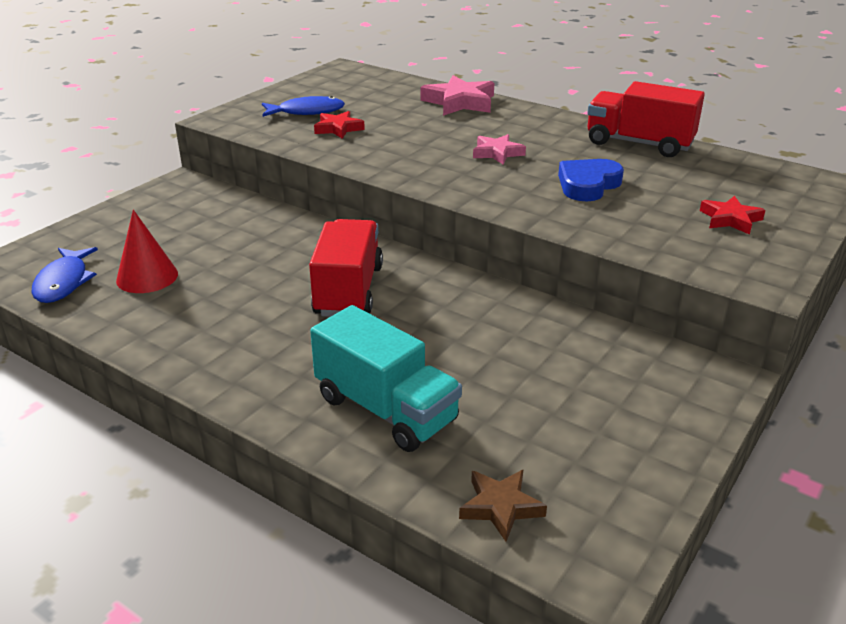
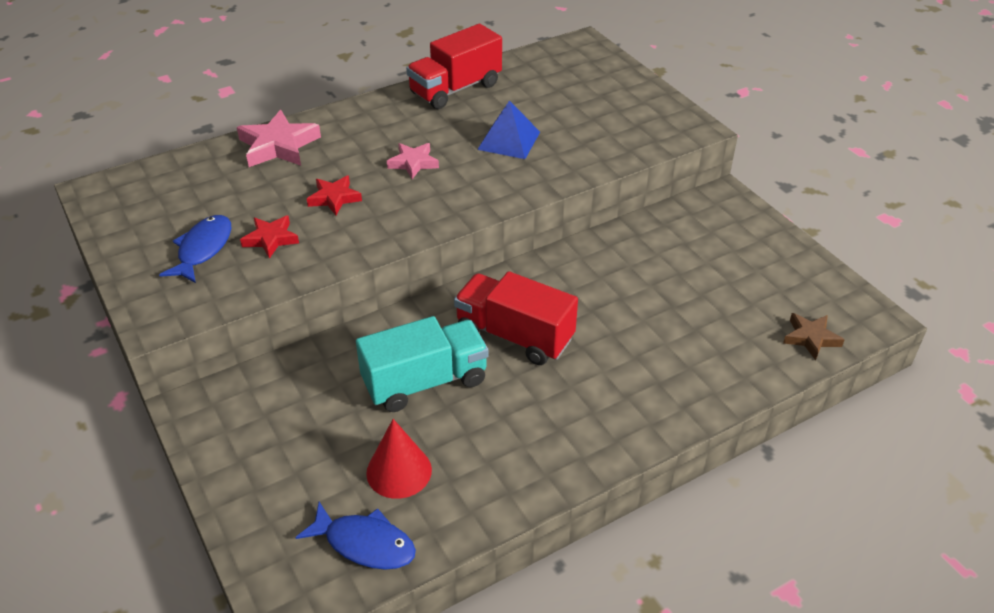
camera: 65 degrees left, 10 degrees up
(386, 409) = (690, 361): turquoise truck -> turquoise truck (425, 382)
(588, 185) = (509, 140): blue heart -> blue pyramid
(730, 219) = (606, 103): red star -> red star (334, 198)

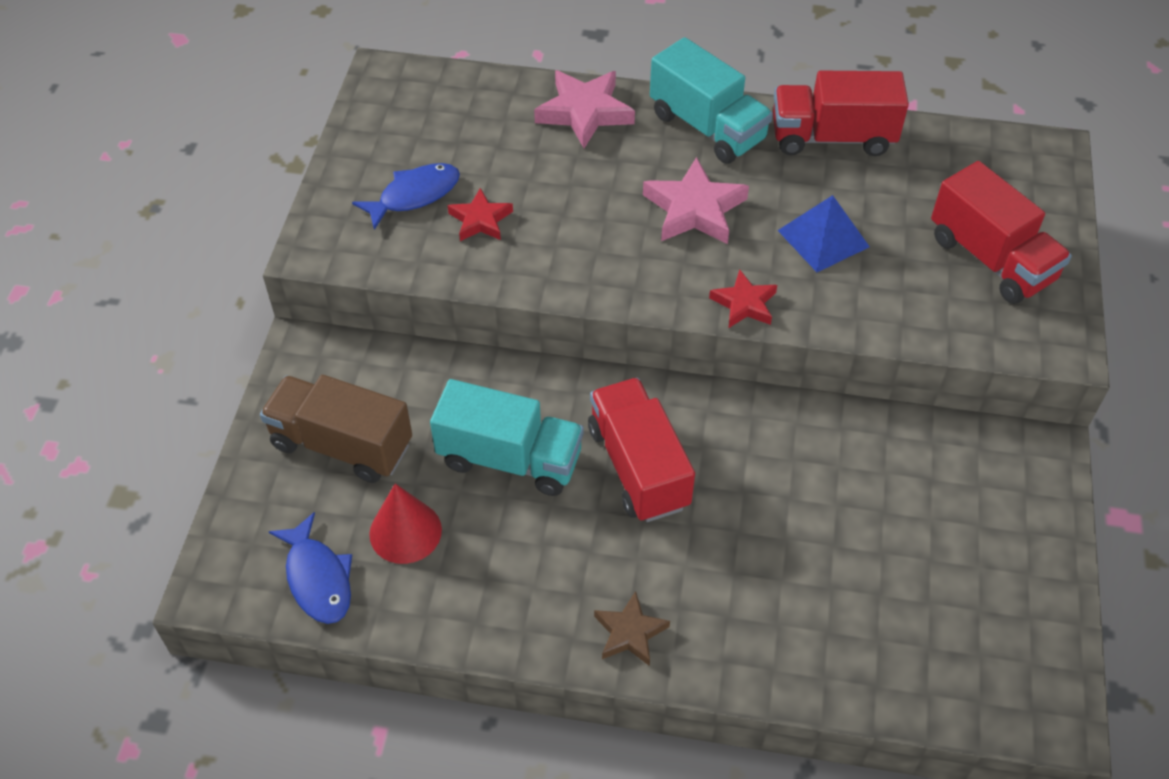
camera: 40 degrees right, 10 degrees up
(291, 448) = (342, 445): none -> brown truck
(334, 198) = (579, 207): red star -> red star (744, 304)
(372, 117) = (707, 127): none -> turquoise truck
(413, 163) = (694, 209): pink star -> pink star, size x1.63
(611, 106) = (990, 259): none -> red truck
(811, 338) = (950, 688): brown star -> brown star (630, 633)

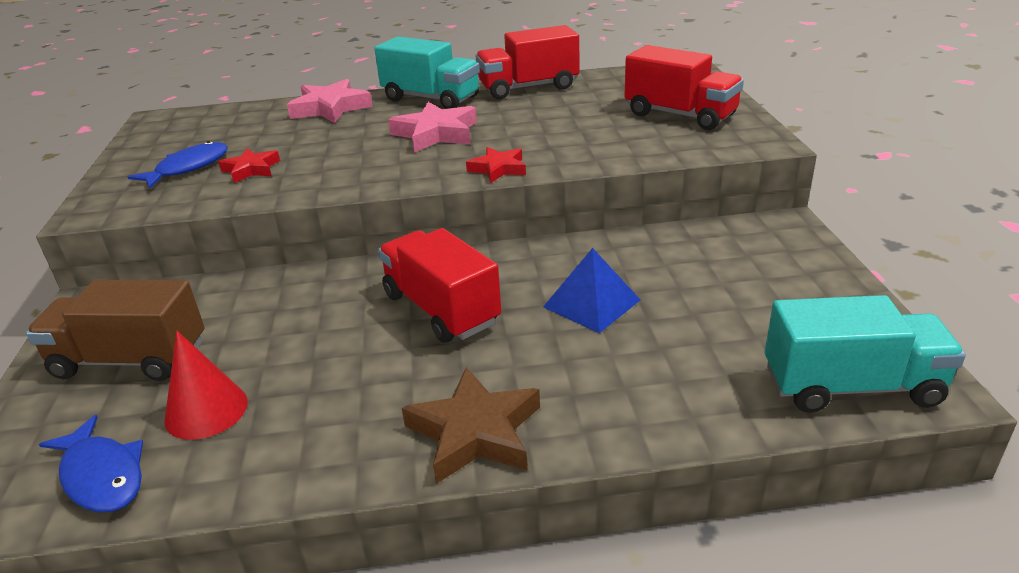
camera: 15 degrees left, 20 degrees down
(510, 459) = (312, 331): turquoise truck -> turquoise truck (851, 386)
(630, 633) = (475, 432): brown star -> brown star, size x1.63
(823, 238) = (546, 128): blue pyramid -> blue pyramid (592, 303)

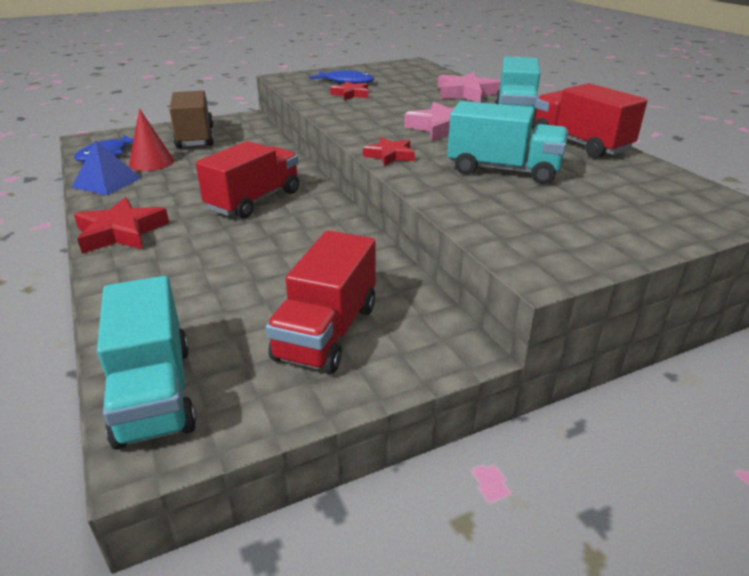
camera: 70 degrees right, 0 degrees up
(475, 432) = (121, 232): brown star -> red star
(571, 125) = (503, 170): none -> turquoise truck
(592, 303) = (272, 253): blue pyramid -> blue pyramid (106, 182)
(680, 115) = (579, 217): red truck -> red truck (327, 332)

